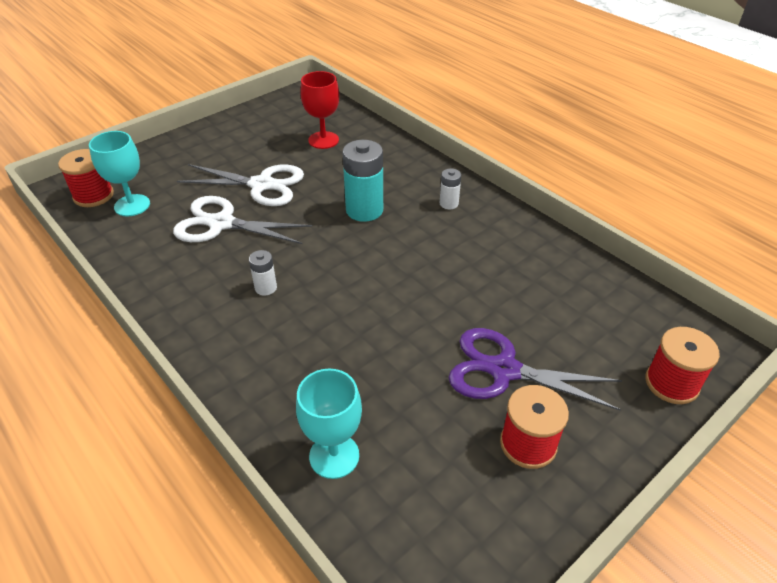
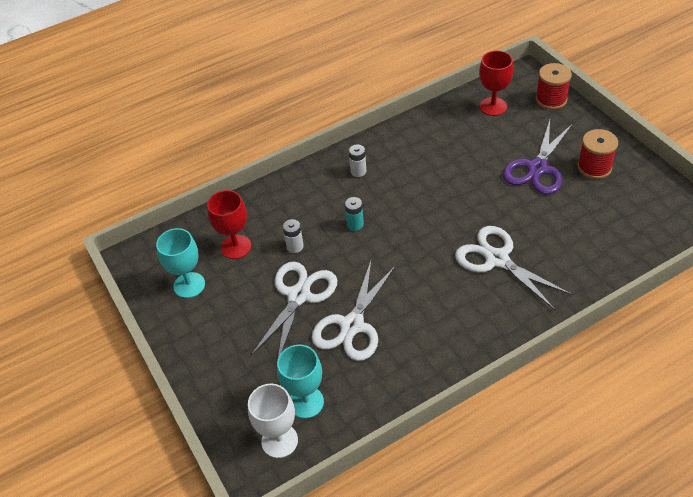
camera: 75 degrees left, 5 degrees up
(93, 195) = (279, 441): red spool -> white goblet
(266, 288) = (443, 292): white battery -> white battery (295, 246)
(320, 333) = (497, 259): none -> white scissors
(334, 456) = (604, 256): turquoise goblet -> turquoise goblet (189, 285)
(364, 210) = (355, 224): turquoise battery -> turquoise battery, size x0.52
(620, 314) = (493, 106): none -> red goblet

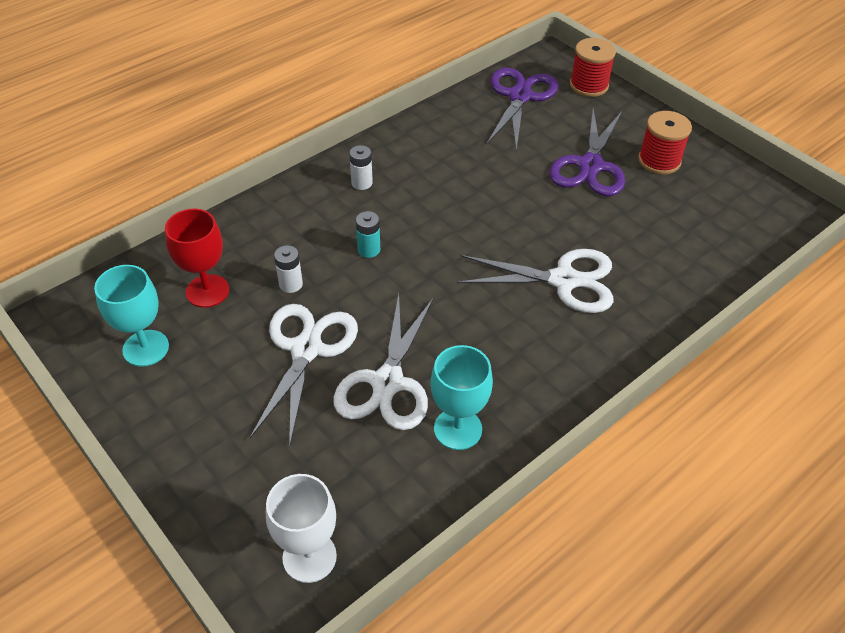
camera: 15 degrees left, 0 degrees up
(306, 402) = (339, 496): turquoise goblet -> turquoise goblet (458, 429)
(493, 106) = (520, 96): red goblet -> purple scissors
(497, 259) = (564, 280): white scissors -> white scissors turned 150 degrees clockwise

